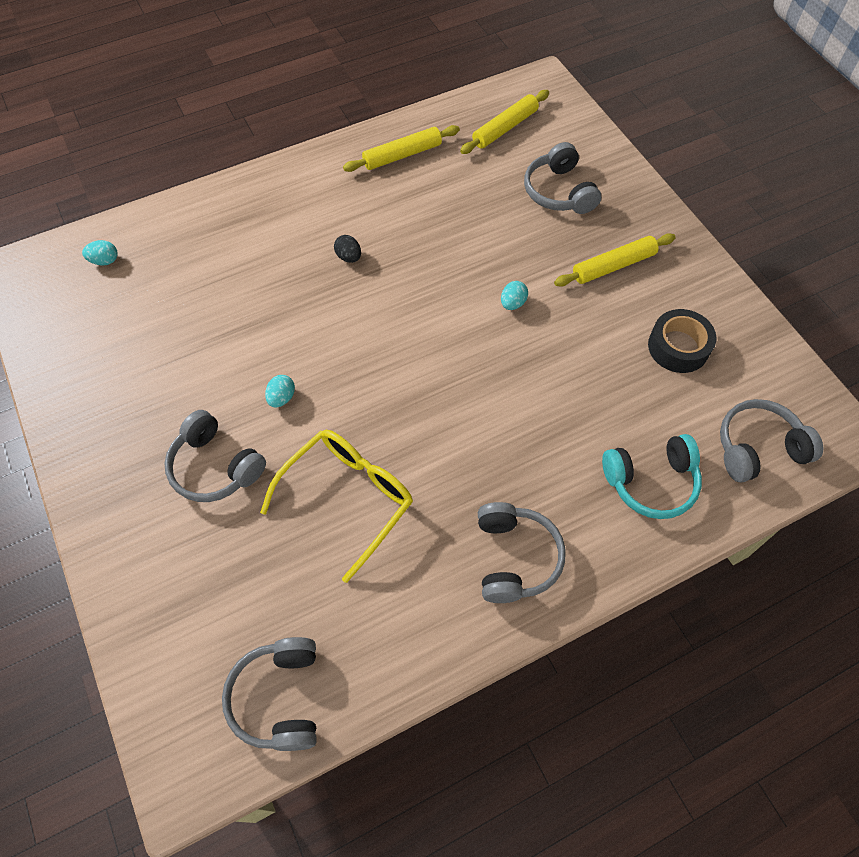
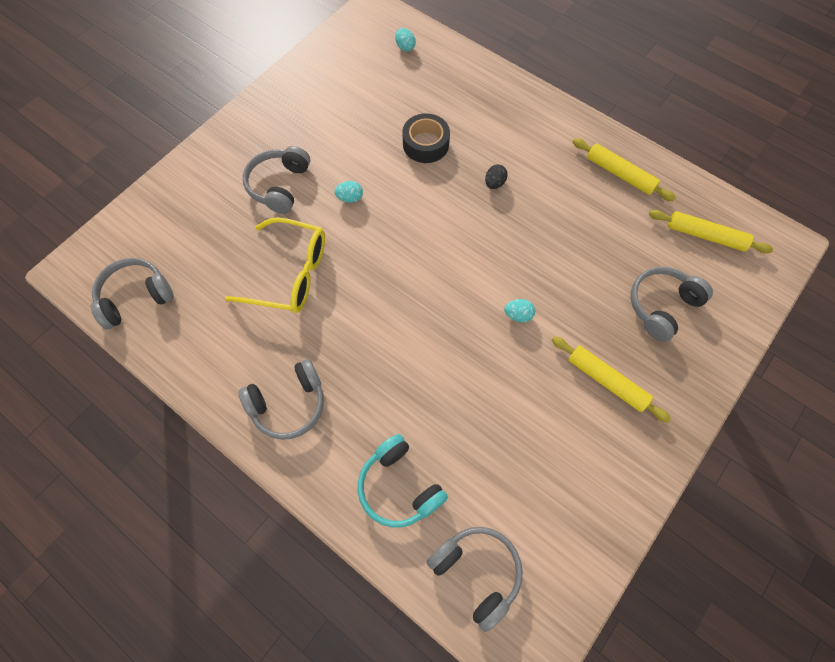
camera: 65 degrees right, 5 degrees up
(678, 347) = (548, 466): black tape -> black tape (425, 144)

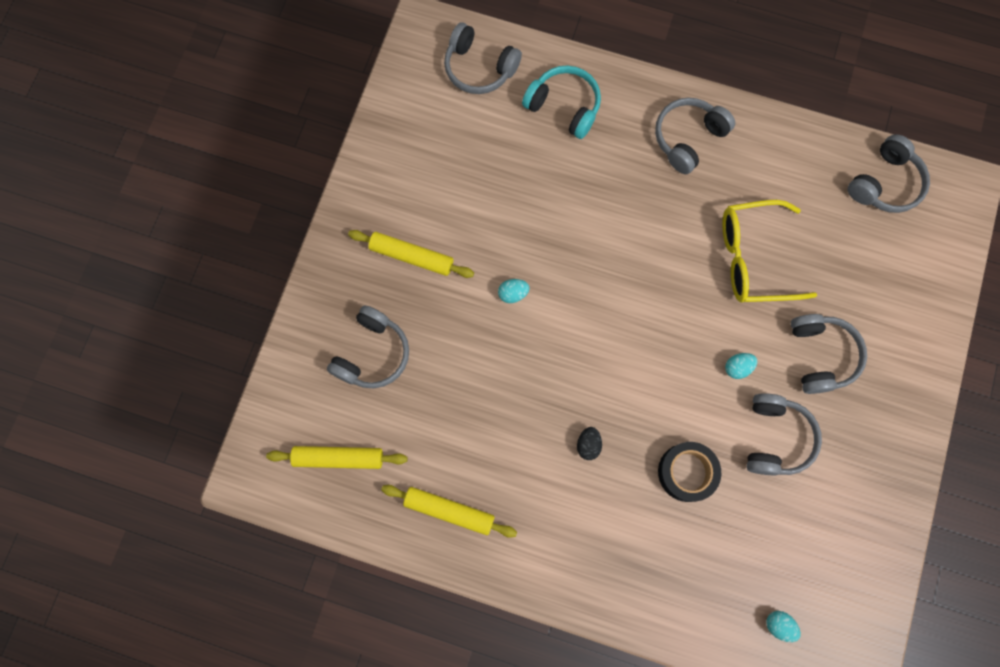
camera: 160 degrees right, 10 degrees up
(347, 145) = (775, 438): none -> grey headphones

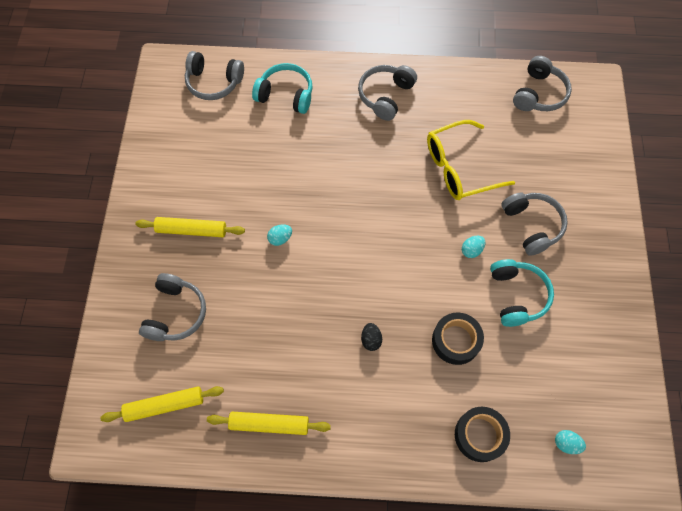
camera: 15 degrees left, 10 degrees down
(682, 588) = (480, 435): none -> black tape
(775, 438) = (517, 296): grey headphones -> turquoise headphones

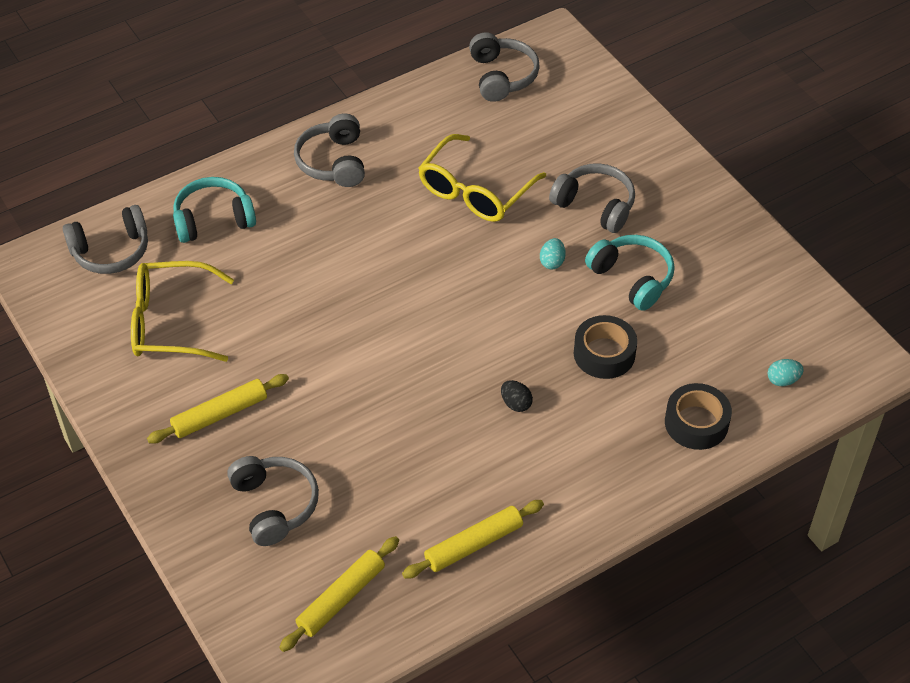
camera: 35 degrees left, 15 degrees down
(210, 150) = (170, 322): none -> yellow glasses
(280, 238) = (333, 365): turquoise egg -> none

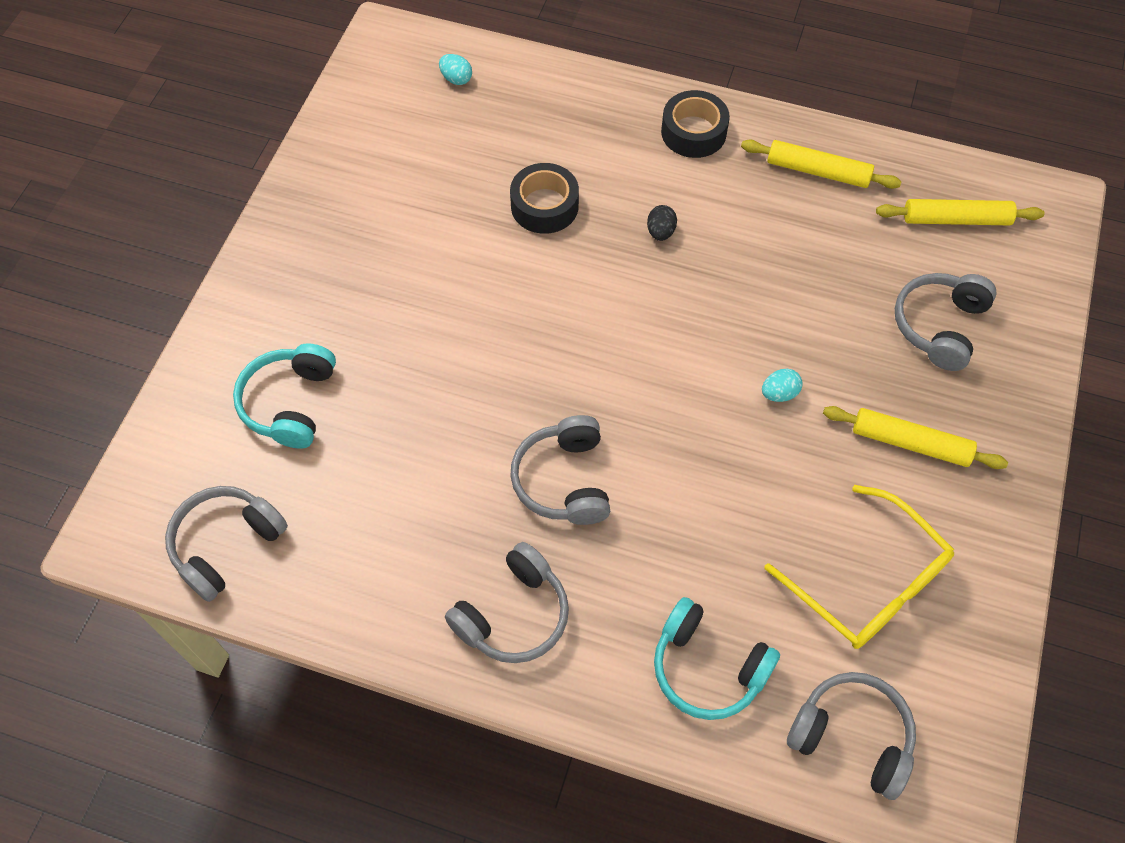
camera: 130 degrees left, 10 degrees up
(475, 191) = (436, 441): yellow glasses -> none
(552, 262) = (472, 311): turquoise egg -> turquoise egg (779, 393)
(595, 205) = (364, 324): grey headphones -> grey headphones (563, 480)
(632, 278) = (435, 239): turquoise headphones -> turquoise headphones (290, 403)
(696, 423) = (556, 107): black tape -> black tape (693, 132)

